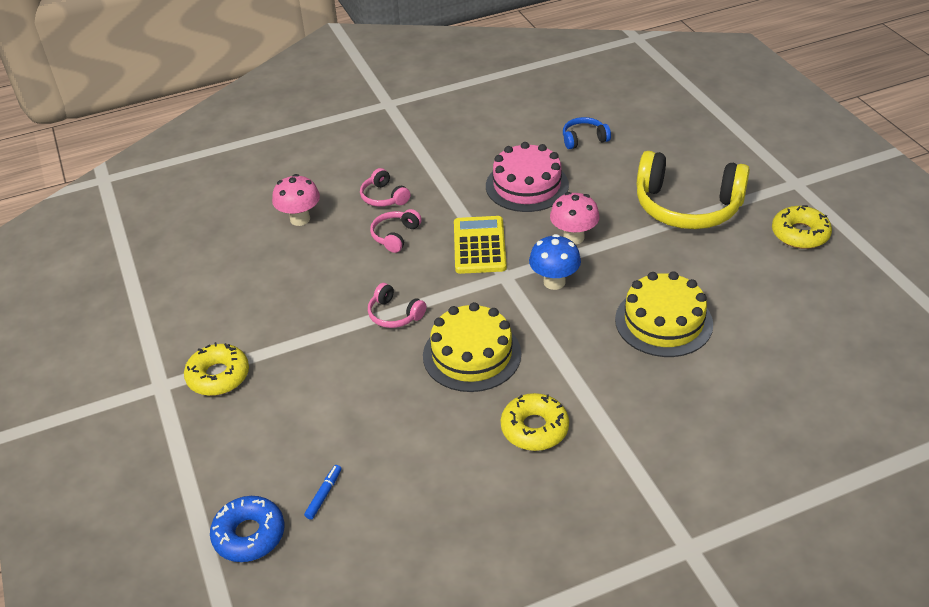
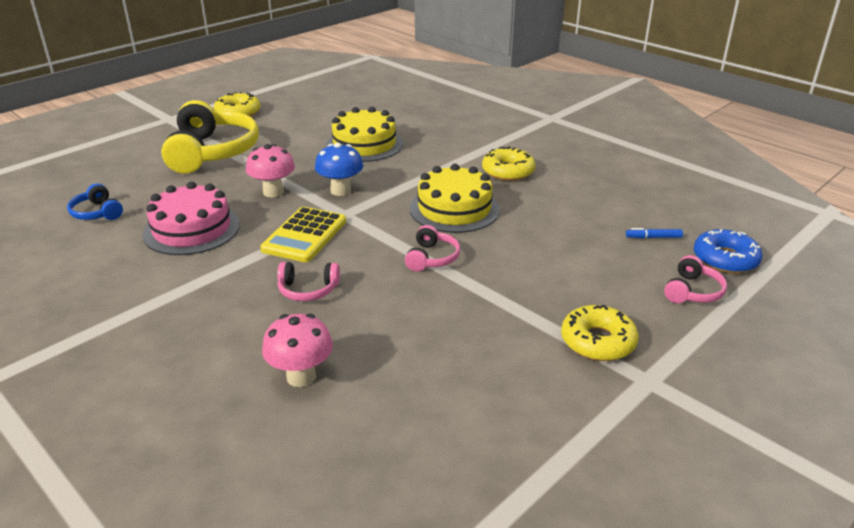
camera: 115 degrees left, 10 degrees down
(384, 197) = (233, 318): pink headphones -> pink headphones (692, 291)
(479, 246) = (305, 235): yellow calculator -> yellow calculator turned 45 degrees counterclockwise

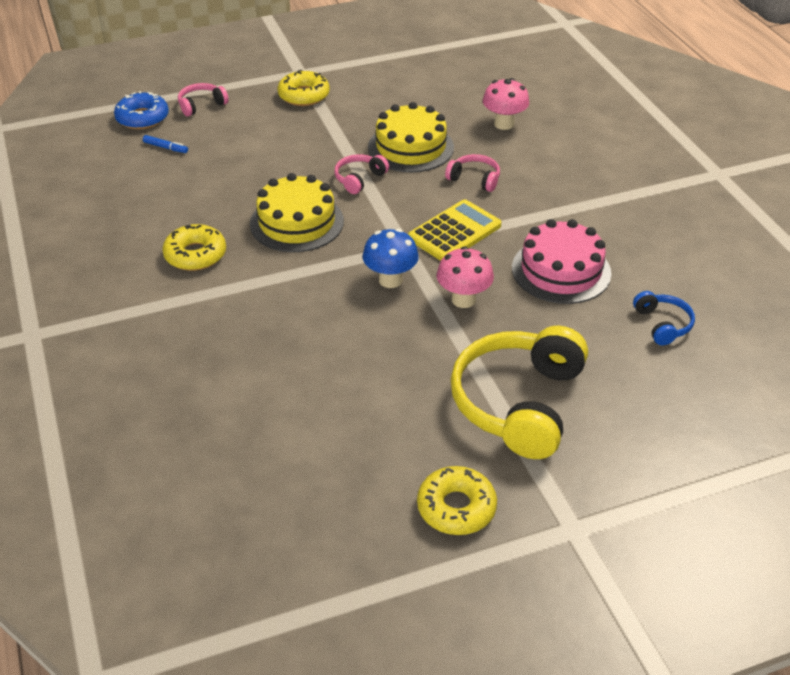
camera: 155 degrees left, 10 degrees up
(364, 145) = (314, 354): yellow cake -> yellow cake (410, 147)

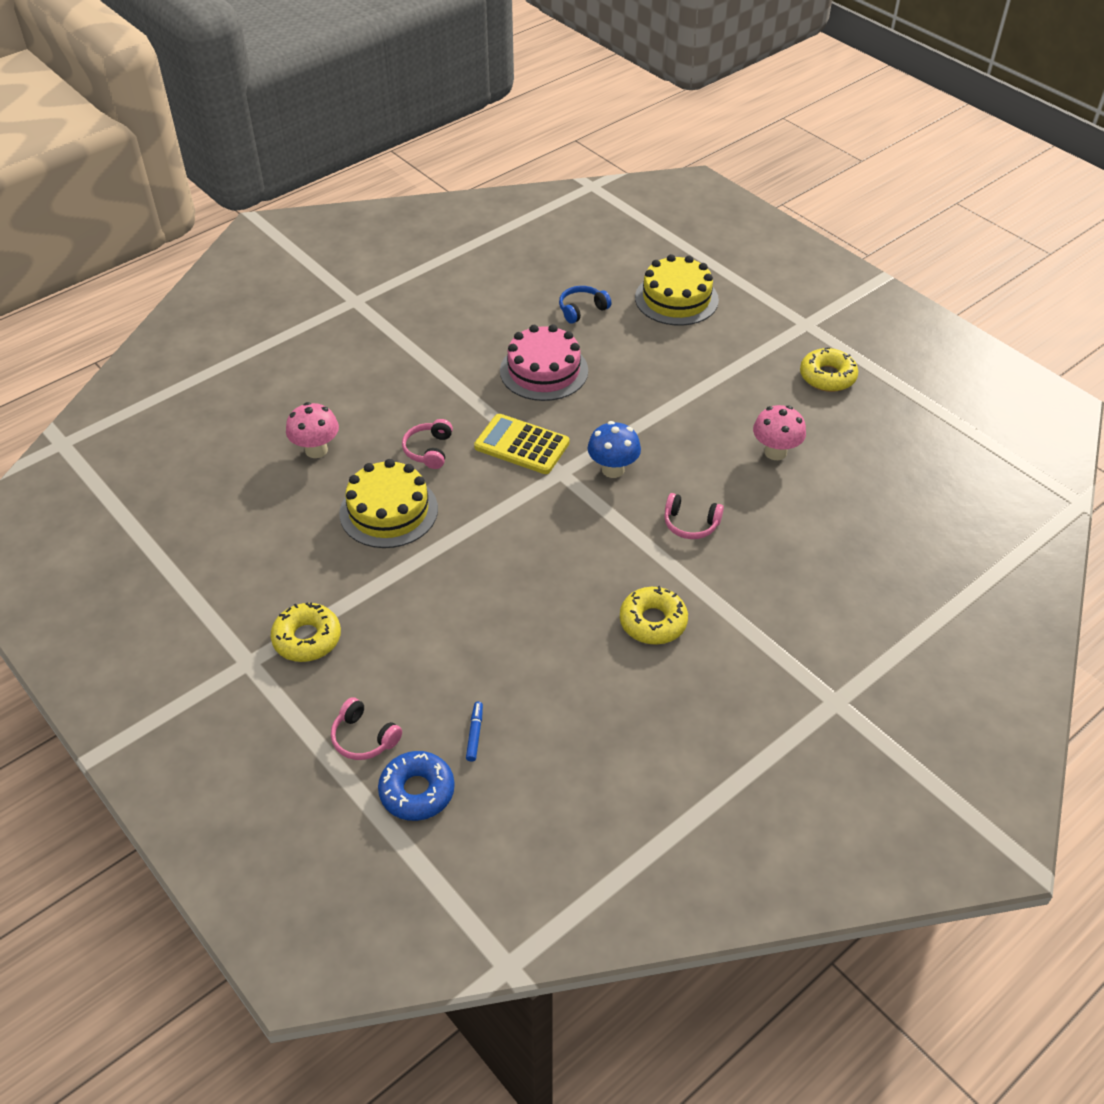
camera: 110 degrees left, 5 degrees up
(297, 222) = (561, 561): yellow cake -> yellow cake (676, 299)
(359, 179) = (465, 535): pink headphones -> pink headphones (690, 524)
(463, 300) = (613, 419): pink mushroom -> pink mushroom (775, 452)
(519, 403) = (712, 366): yellow headphones -> none

